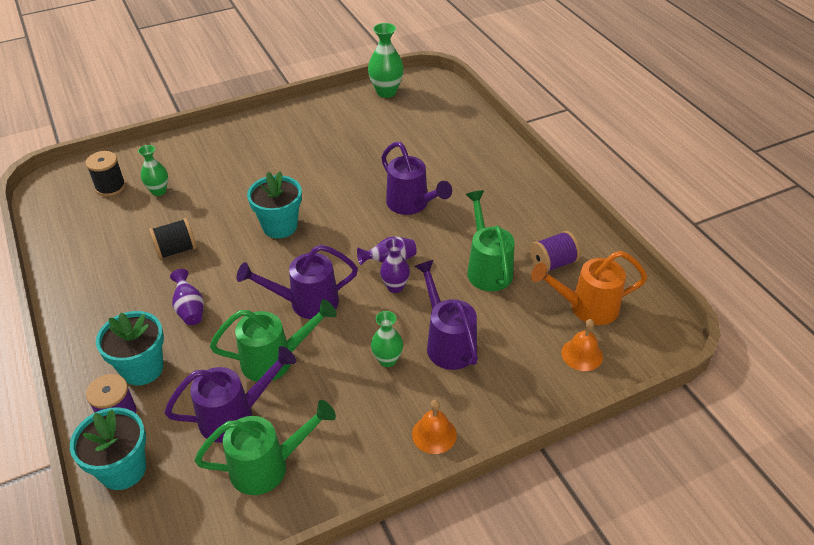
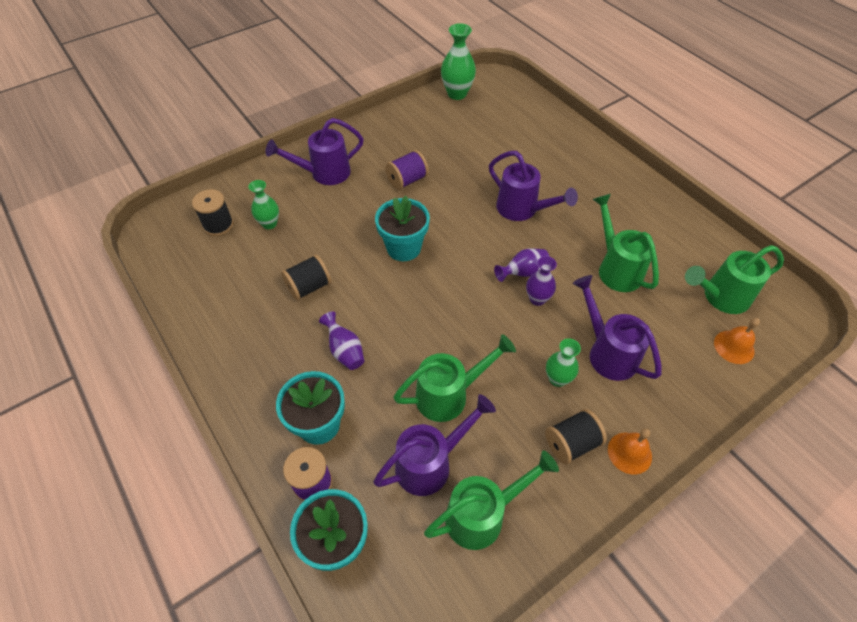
camera: 10 degrees left, 10 degrees up
(306, 303) = (458, 328): purple watering can -> purple watering can (324, 173)
(379, 418) = (571, 443): none -> black spool
(552, 263) = (673, 255): purple spool -> purple spool (407, 180)
(586, 307) = (720, 297): orange watering can -> green watering can

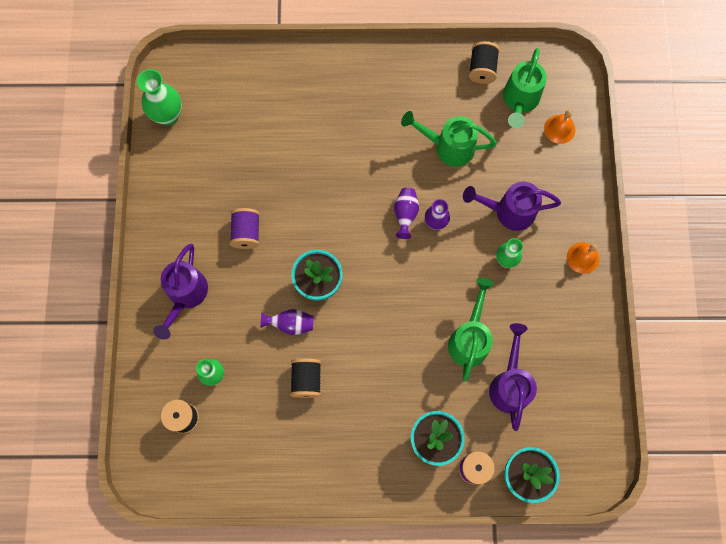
camera: 55 degrees left, 20 degrees up
(345, 351) = (385, 387): purple vase -> purple vase (291, 324)
(482, 515) = (562, 375): green watering can -> none
(522, 209) = (345, 168): purple watering can -> none
(571, 443) = (554, 287): black spool -> black spool (482, 69)

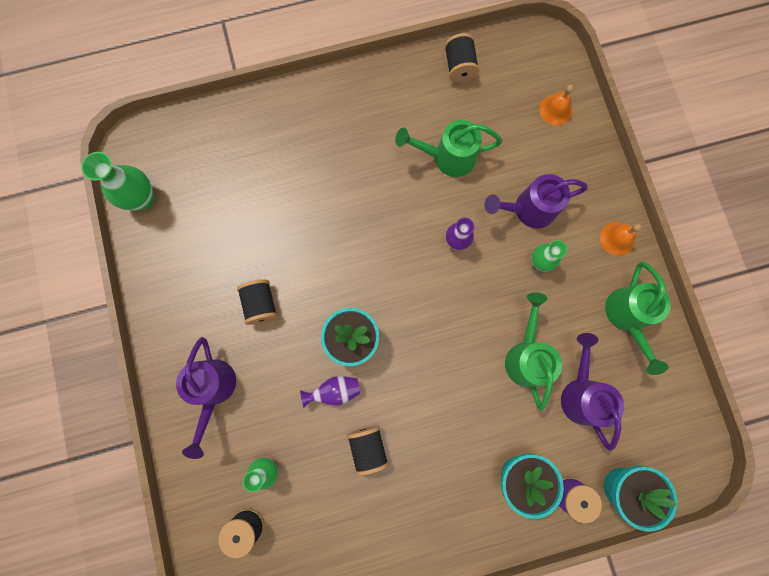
camera: 15 degrees left, 5 degrees up
(246, 233) = (261, 304): purple spool -> black spool
(405, 214) = (423, 240): purple vase -> none
(519, 101) = (507, 90): green watering can -> green watering can (626, 317)

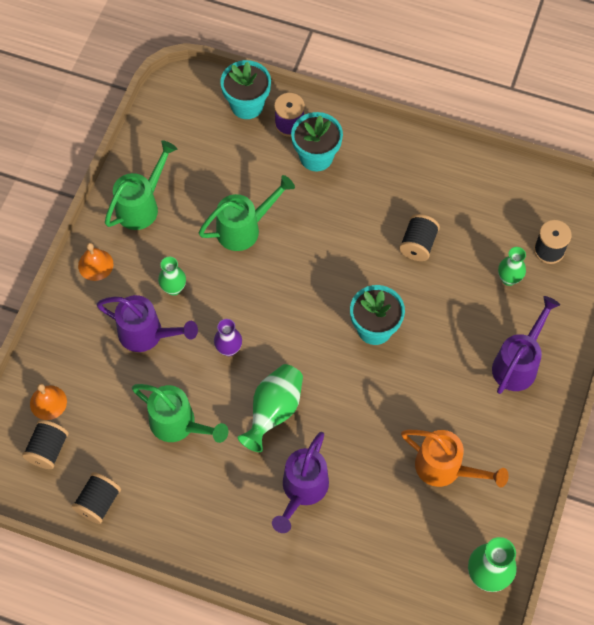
camera: 145 degrees left, 15 degrees down
(222, 259) = (445, 468): none -> orange watering can
(261, 304) = (434, 406): black spool -> black spool (48, 449)
(335, 391) = (416, 300): purple vase -> none
(384, 215) = (274, 411): none -> green vase
(526, 356) = (244, 228): green watering can -> green watering can turned 150 degrees counterclockwise
(580, 393) = (224, 178): purple watering can -> purple watering can (302, 490)

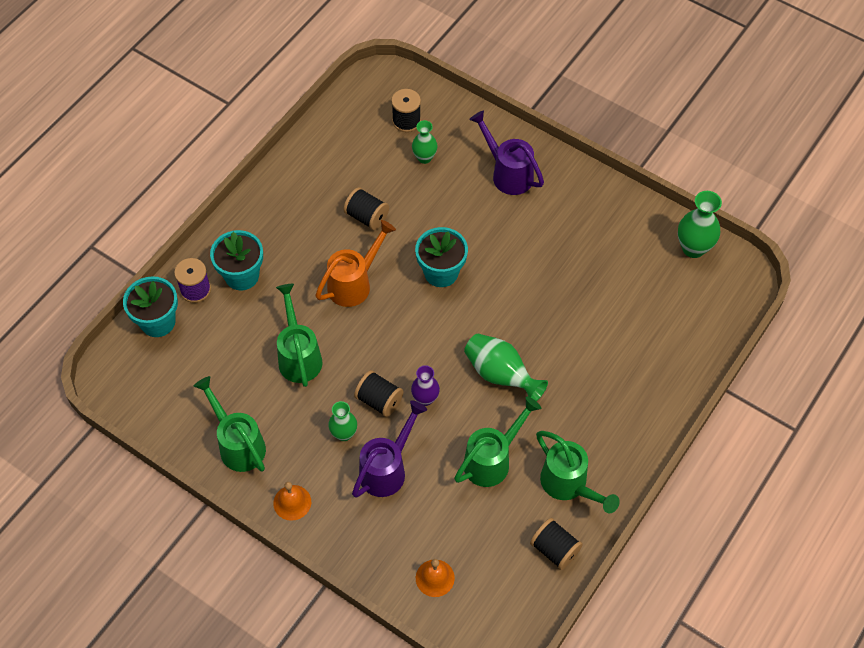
camera: 75 degrees left, 5 degrees down
(48, 449) = (486, 587): black spool -> black spool (379, 400)
(169, 501) = (568, 485): none -> green watering can
(302, 490) = (584, 369): purple watering can -> none
(445, 468) = (591, 253): orange watering can -> orange watering can (354, 283)

